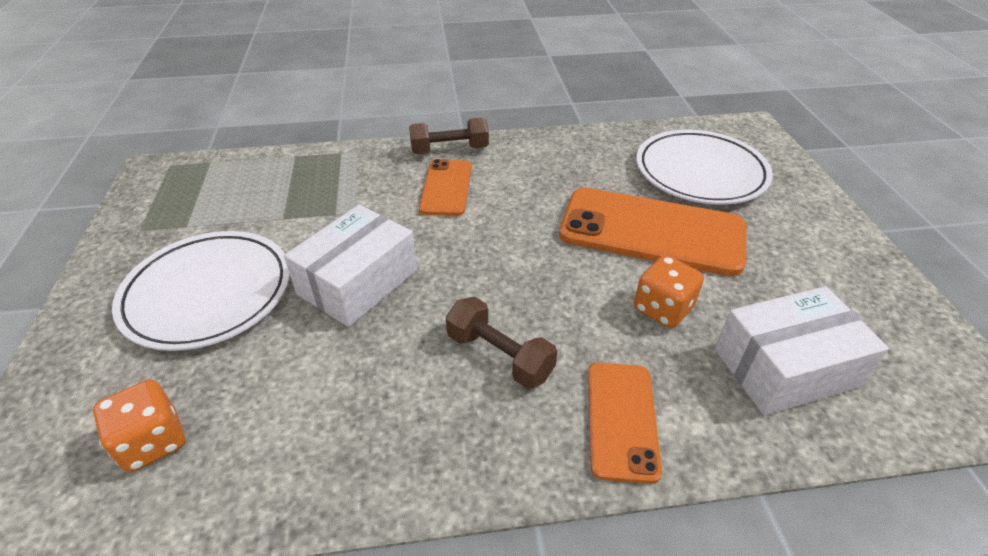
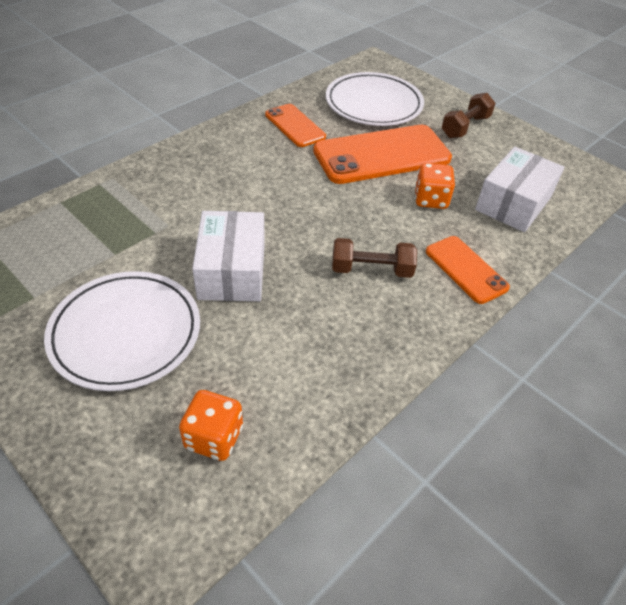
camera: 40 degrees left, 5 degrees up
(446, 188) = (219, 178): orange phone -> orange phone (295, 126)
(449, 150) = (189, 149): brown dumbbell -> brown dumbbell (465, 127)

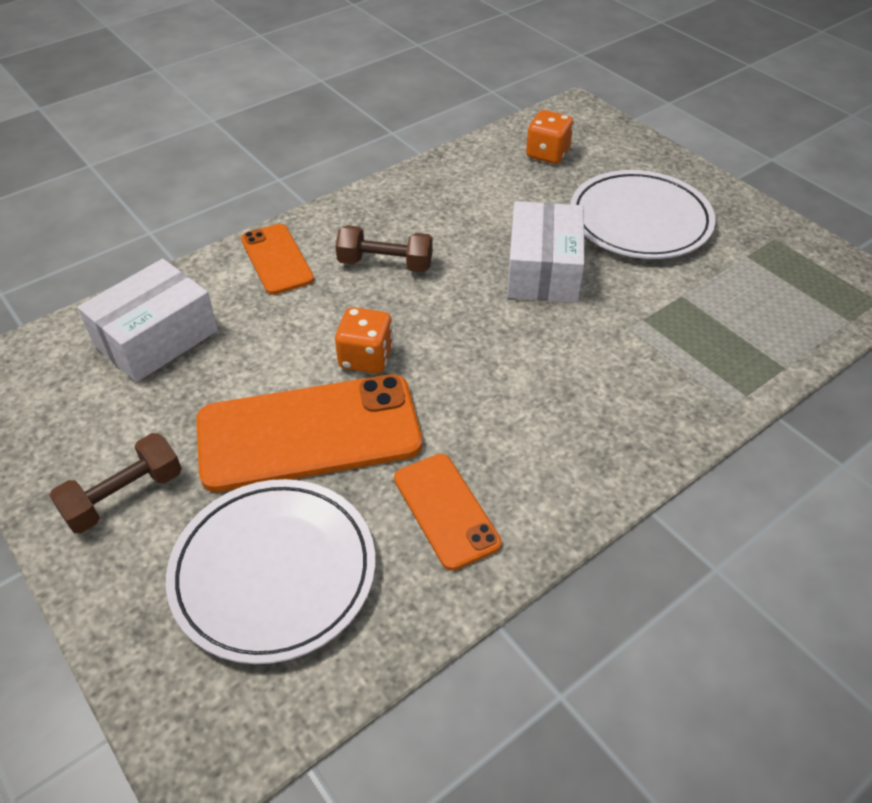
camera: 170 degrees left, 0 degrees up
(430, 200) = (270, 348): orange dice -> orange dice (366, 358)

